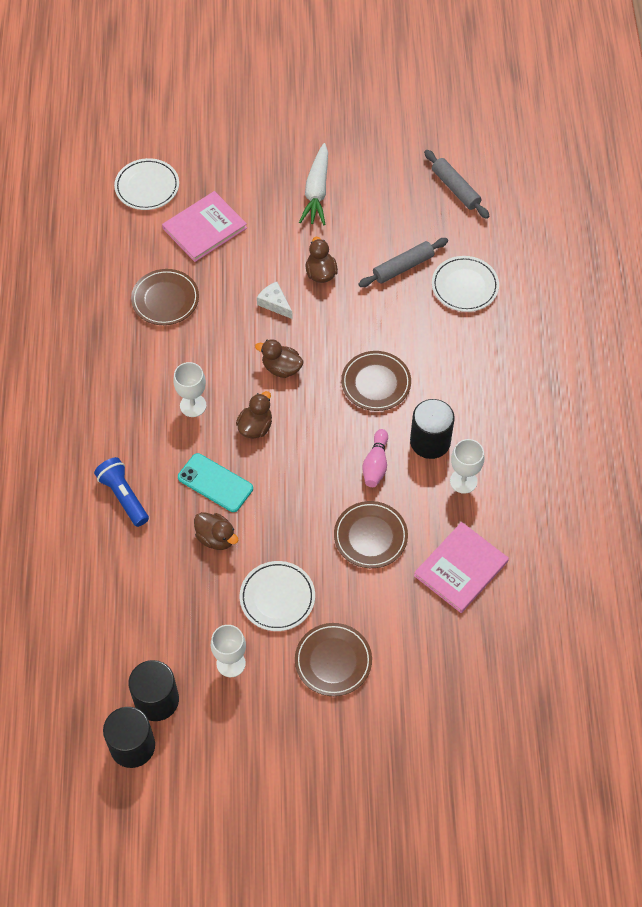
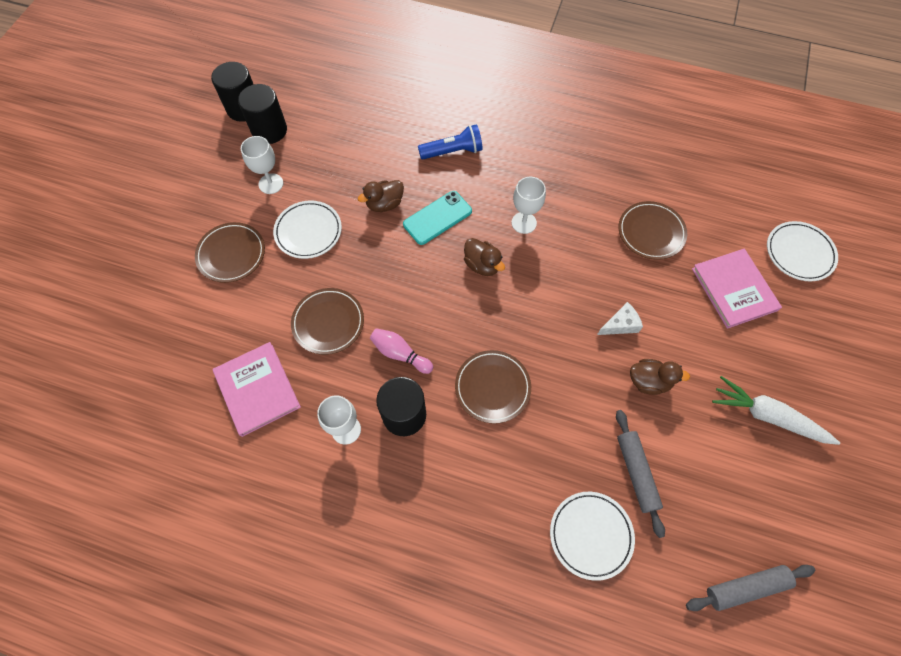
camera: 110 degrees right, 5 degrees up
(281, 368) = (540, 306): brown duck -> none

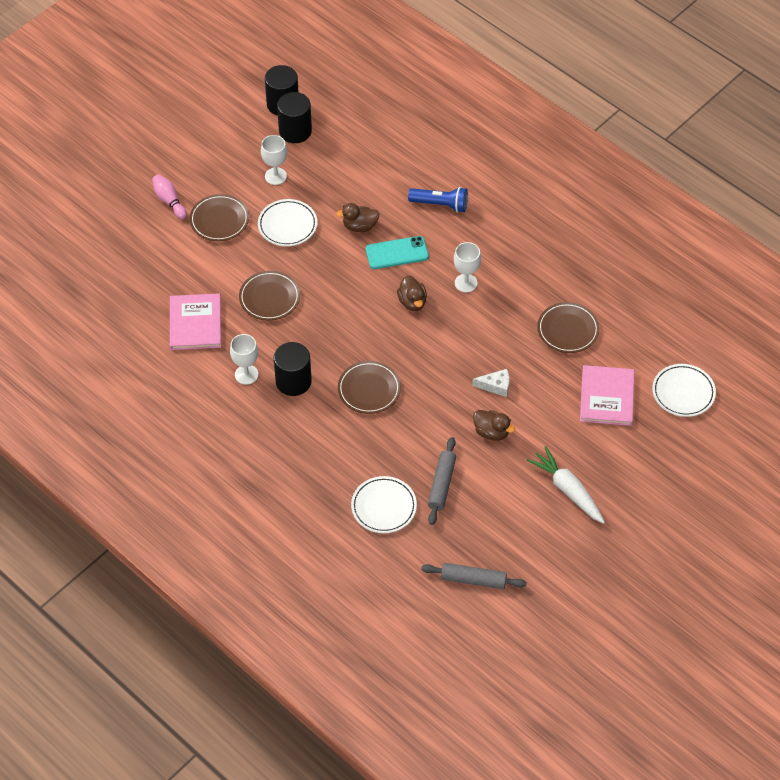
camera: 25 degrees right, 10 degrees down
(400, 354) = (312, 340): pink bowling pin -> pink bowling pin (169, 201)

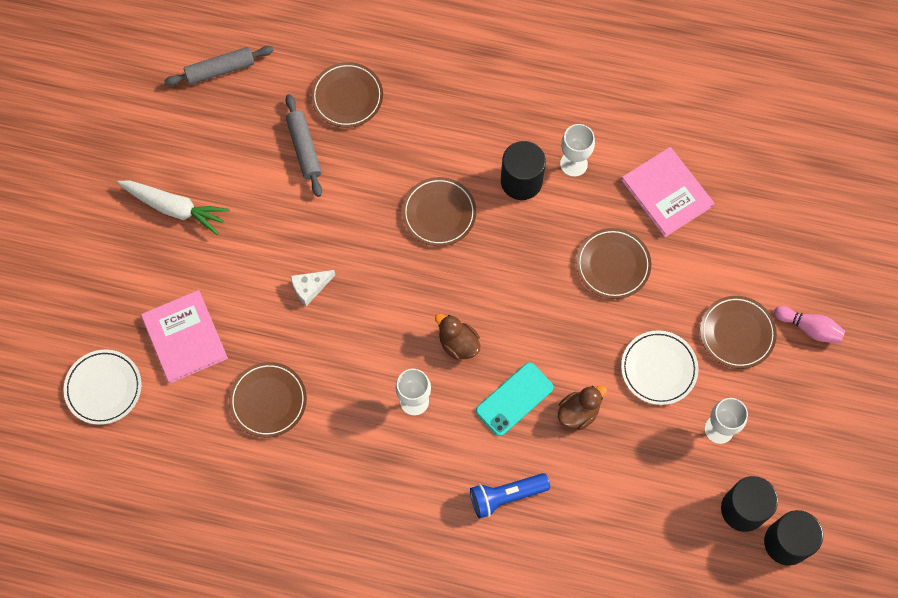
camera: 150 degrees right, 15 degrees up
(384, 507) = (347, 97): white plate -> brown plate
(491, 432) = (285, 231): brown duck -> none

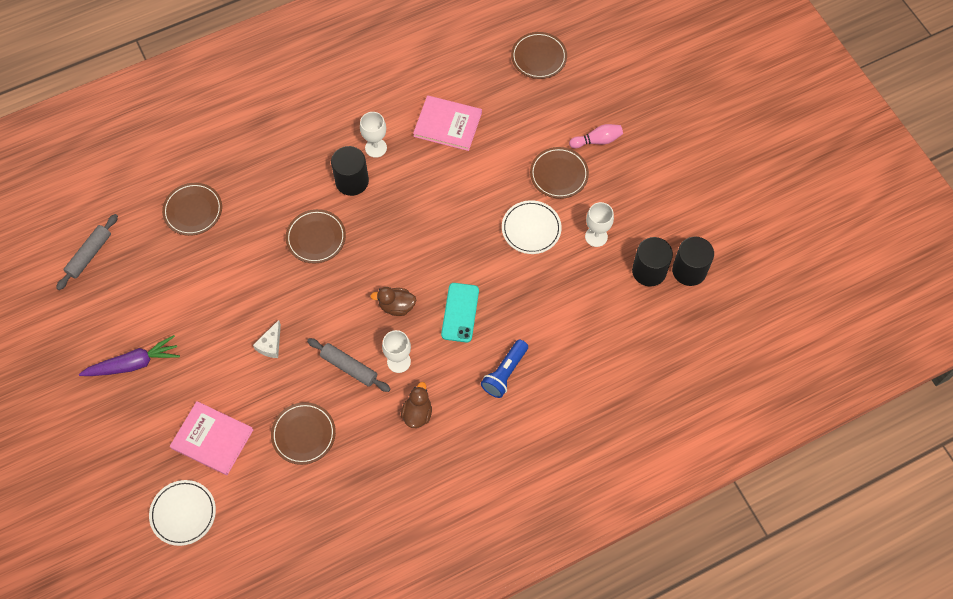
camera: 40 degrees left, 5 degrees down
(175, 208) = (134, 363): white carrot -> purple carrot
(304, 148) = (191, 262): grey rolling pin -> grey rolling pin (349, 367)
(578, 412) = (505, 290): brown duck -> brown duck (417, 413)
(613, 265) = (451, 189): brown plate -> brown plate (539, 57)

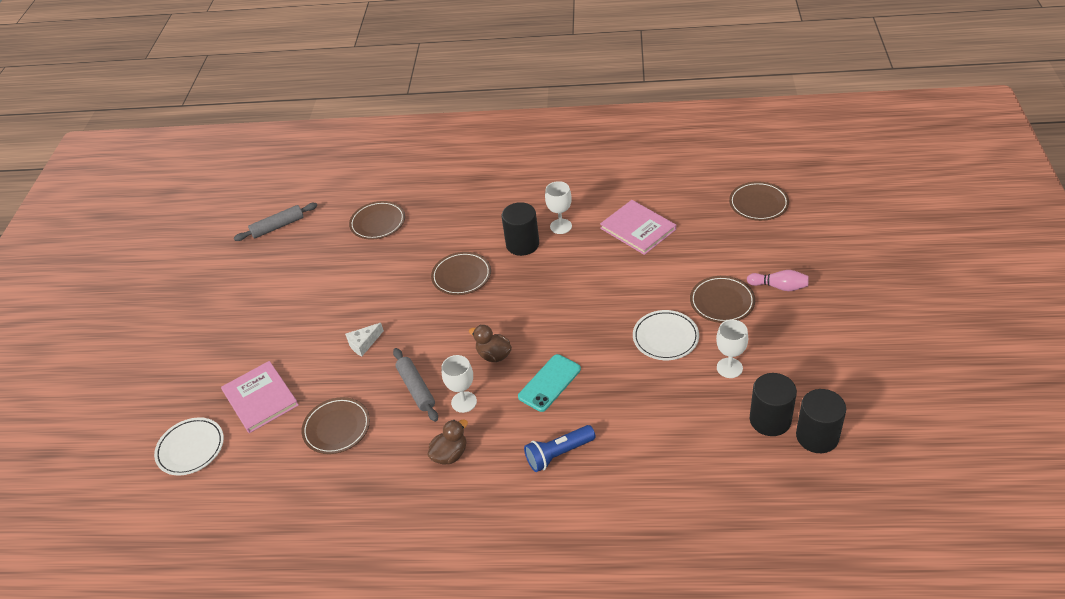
camera: 35 degrees right, 20 degrees down
(134, 363) = (247, 315): purple carrot -> none

